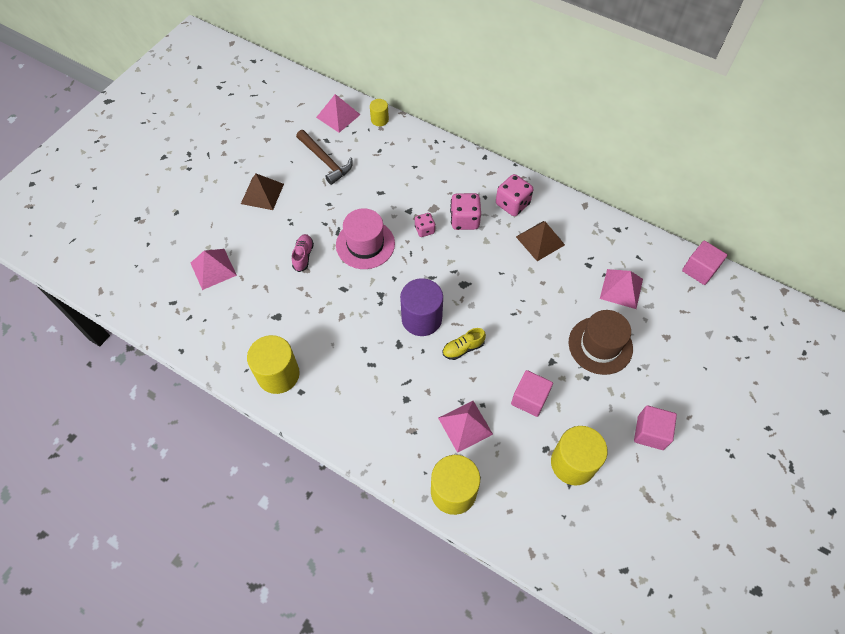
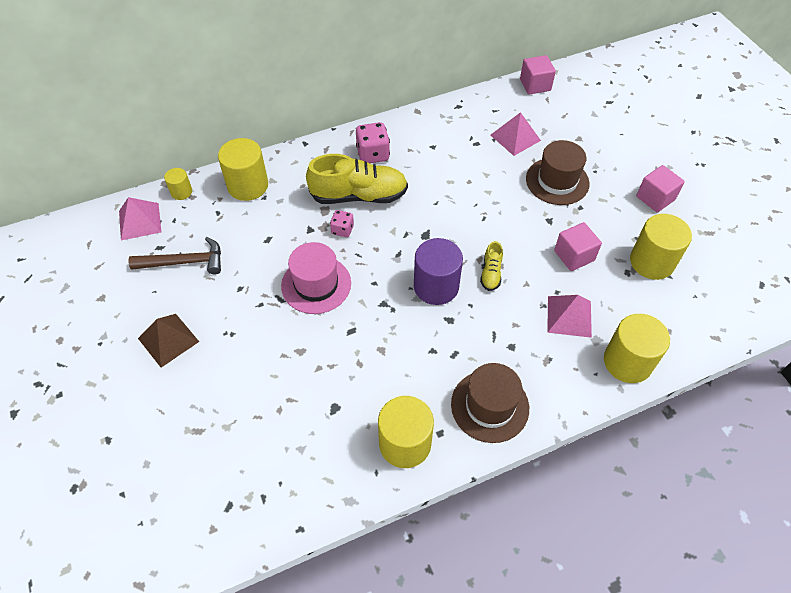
camera: 55 degrees left, 5 degrees down
(213, 269) = (221, 439): pink pyramid -> none
(303, 256) = (282, 344): pink shoe -> none
(344, 412) = (490, 406): none -> brown hat
(416, 151) = (248, 186): none -> yellow cylinder
(464, 220) = (359, 195): pink dice -> yellow shoe
(540, 240) = (426, 158): brown pyramid -> none

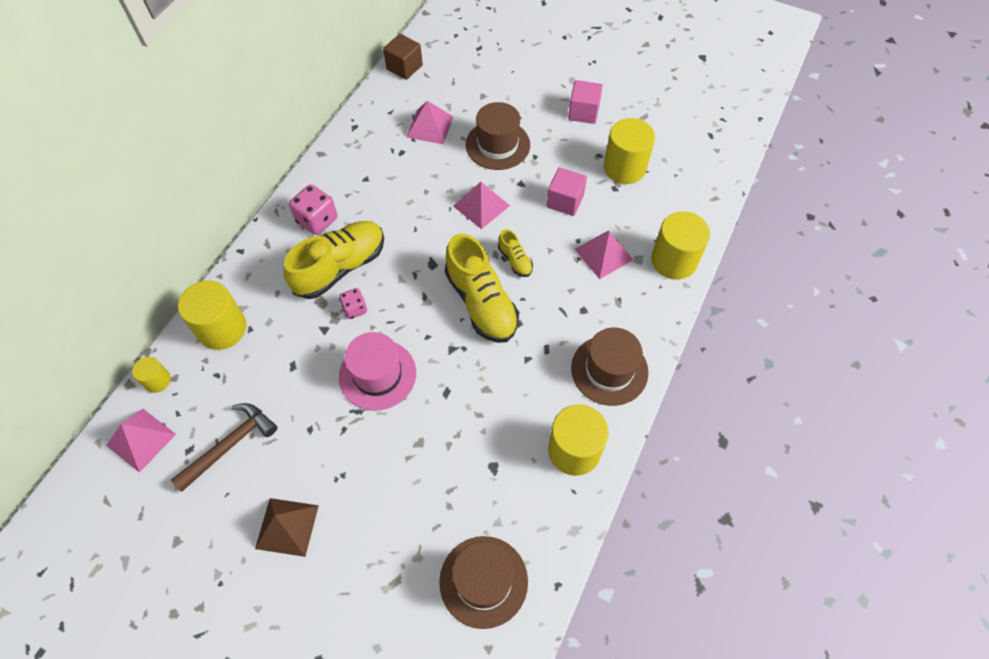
camera: 40 degrees left, 5 degrees up
(253, 481) = (483, 581): none -> brown hat
(436, 286) = (481, 303): purple cylinder -> yellow shoe
(502, 217) = (481, 205): none -> pink pyramid
(535, 85) = (404, 67): pink cube -> brown cube

